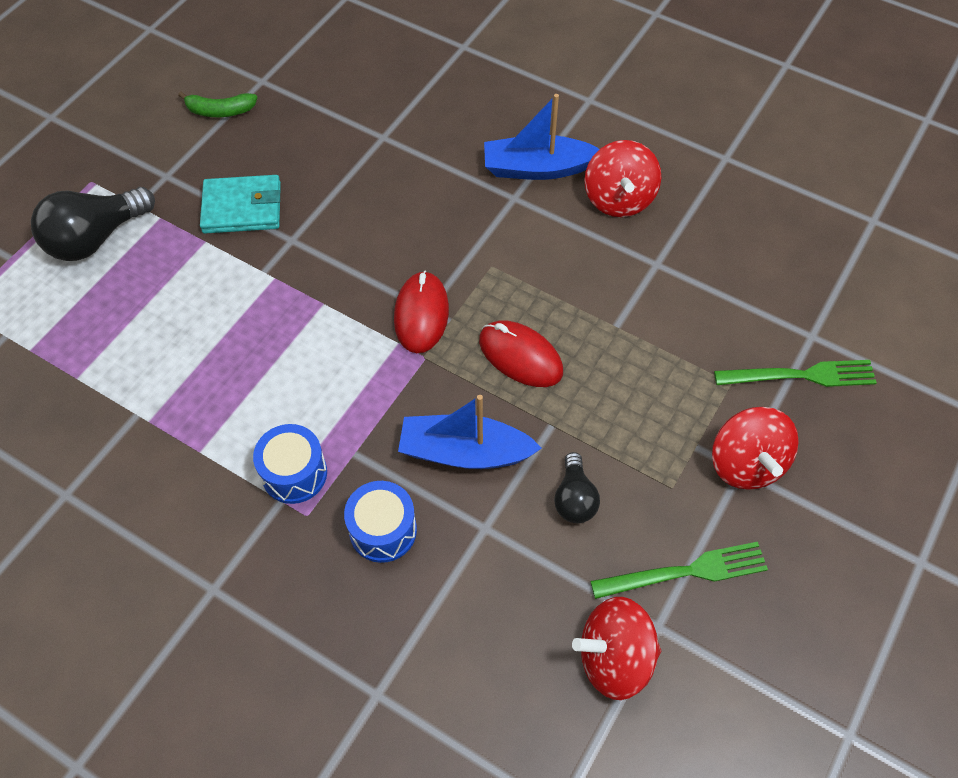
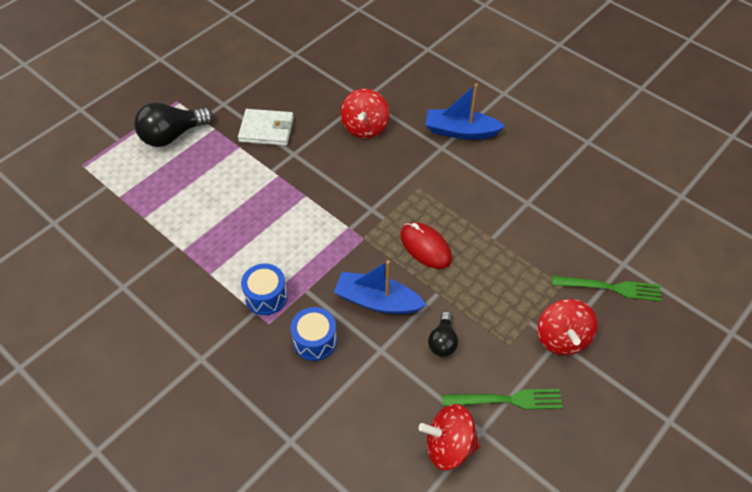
camera: 10 degrees right, 5 degrees down
(220, 111) = (265, 69): green banana -> none
(242, 208) = (266, 130): turquoise wallet -> white wallet
(421, 314) = (366, 211): red mouse -> none
(619, 199) = (510, 158): red spinning top -> red spinning top (365, 127)

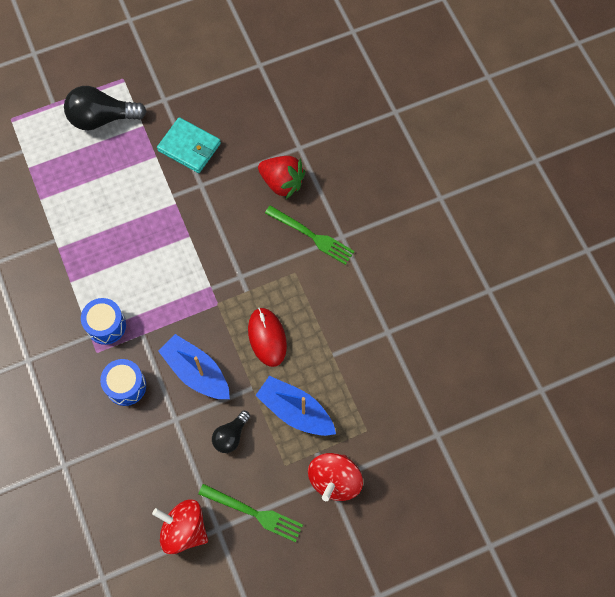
camera: 25 degrees right, 15 degrees up
(266, 130) = (189, 147): white wallet -> turquoise wallet
(365, 127) = (282, 182): red spinning top -> red strawberry
(461, 131) = (371, 226): blue boat -> blue boat (295, 411)
(611, 288) = (409, 453): green fork -> green fork (312, 236)

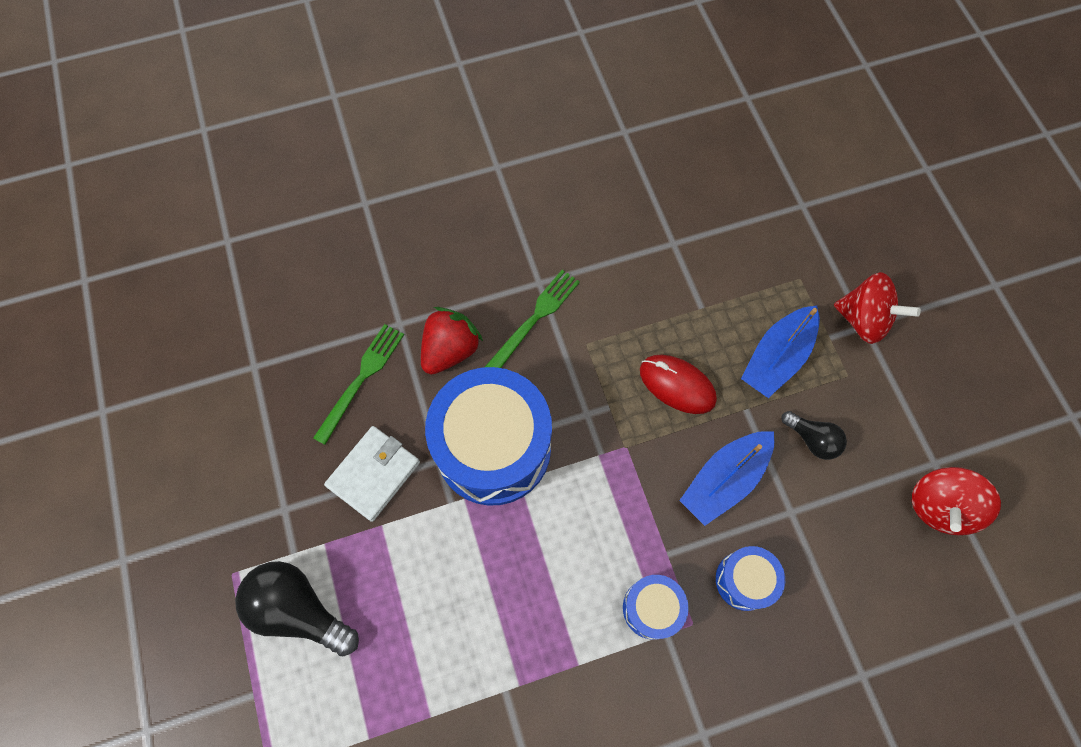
camera: 85 degrees left, 0 degrees up
(102, 118) = (299, 610): black light bulb -> black light bulb turned 120 degrees clockwise
(189, 147) = (374, 474): turquoise wallet -> white wallet
(211, 217) = (493, 448): none -> blue drum
(254, 513) = (911, 416): green fork -> green fork (361, 379)
(267, 337) = (677, 385): red mouse -> red mouse turned 45 degrees clockwise

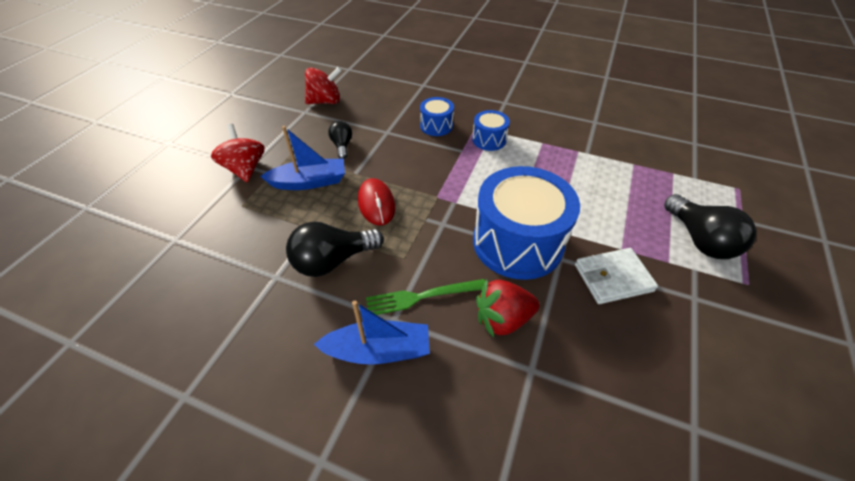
camera: 140 degrees left, 20 degrees down
(361, 379) = (590, 347): green fork -> none
(645, 292) = (333, 261): none -> black light bulb
(724, 480) = (402, 157): blue boat -> blue boat (378, 351)

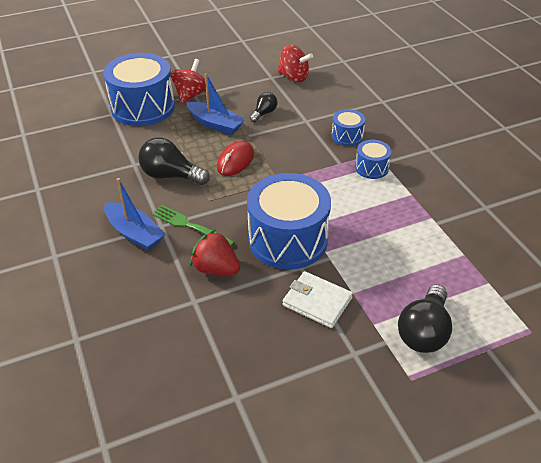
camera: 45 degrees right, 5 degrees down
(205, 211) = (143, 107): none -> blue drum

